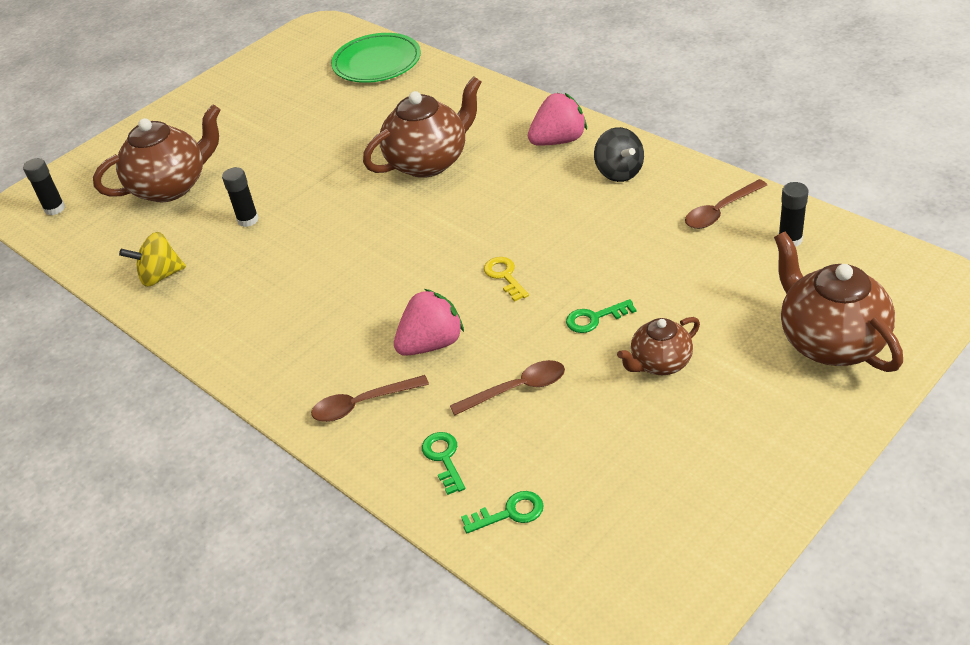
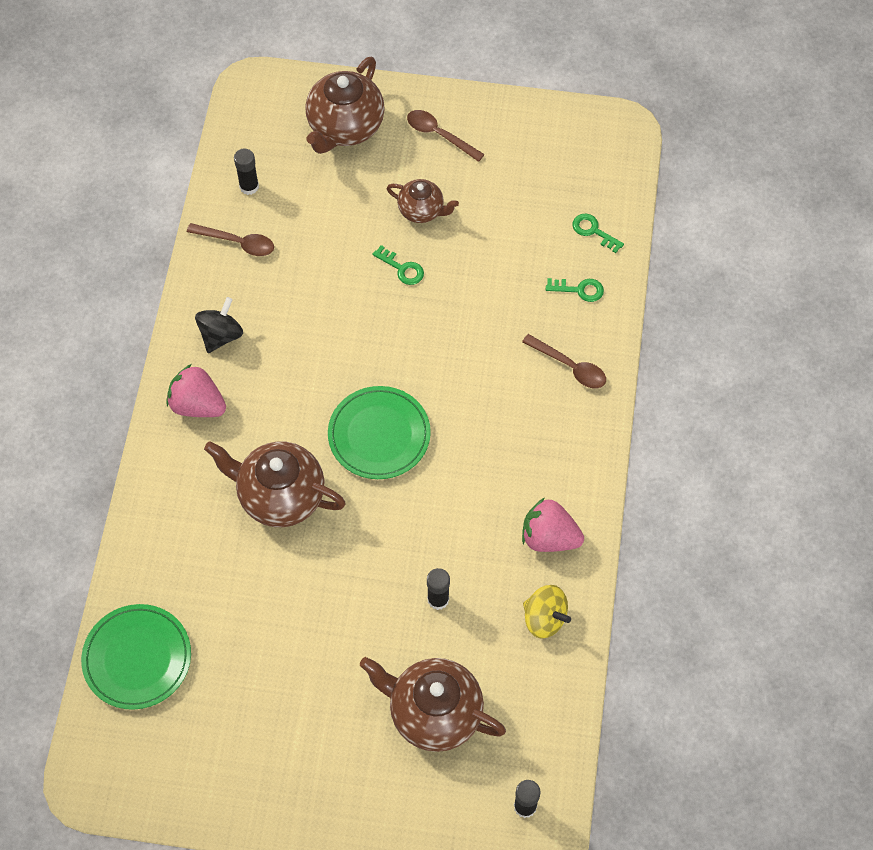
camera: 130 degrees left, 20 degrees up
(425, 237) = (379, 435): none -> green plate
(431, 344) = (489, 358): pink strawberry -> pink strawberry (549, 537)
(444, 458) = (579, 290): green key -> green key turned 120 degrees counterclockwise
(504, 276) = (392, 350): yellow key -> none
(517, 389) = (496, 280): brown spoon -> brown spoon (439, 135)

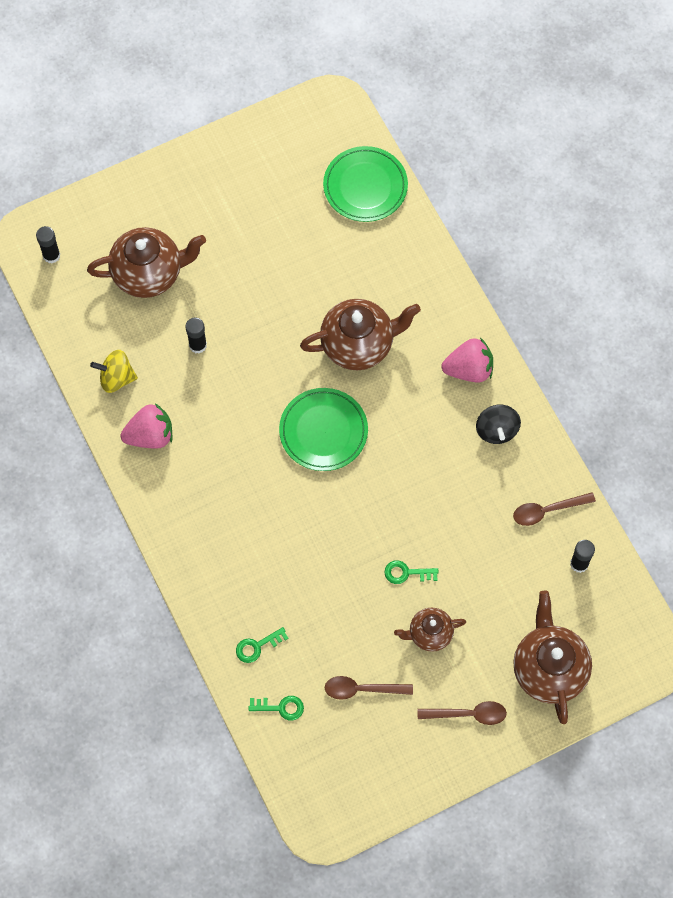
camera: 145 degrees right, 5 degrees up
(570, 367) = (221, 576): brown spoon -> brown spoon (361, 689)

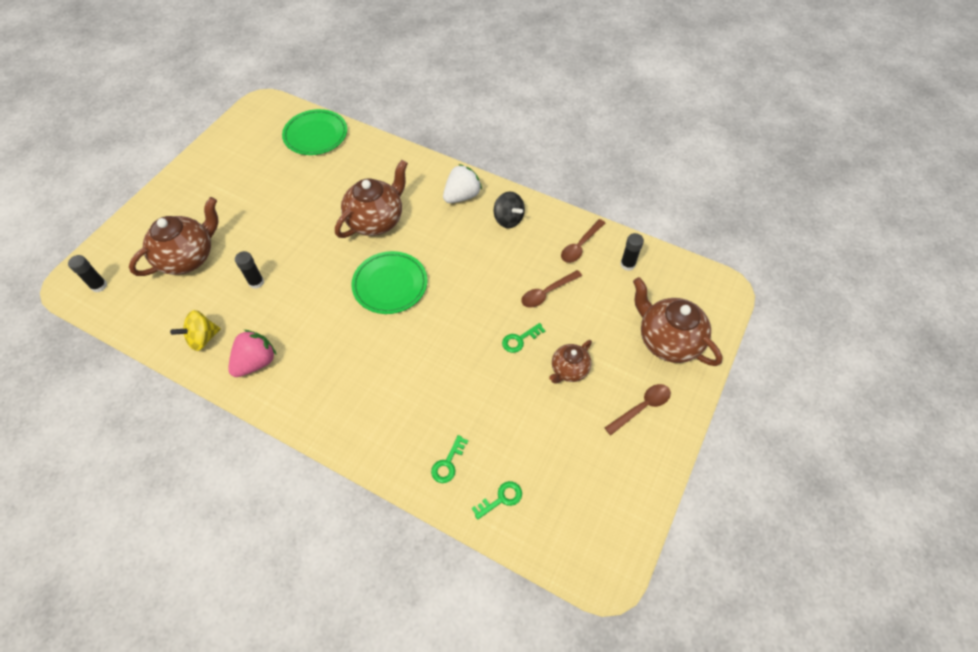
camera: 35 degrees left, 10 degrees down
(361, 689) = (552, 442): brown spoon -> brown spoon (546, 293)
(469, 369) = (462, 196): pink strawberry -> white strawberry

